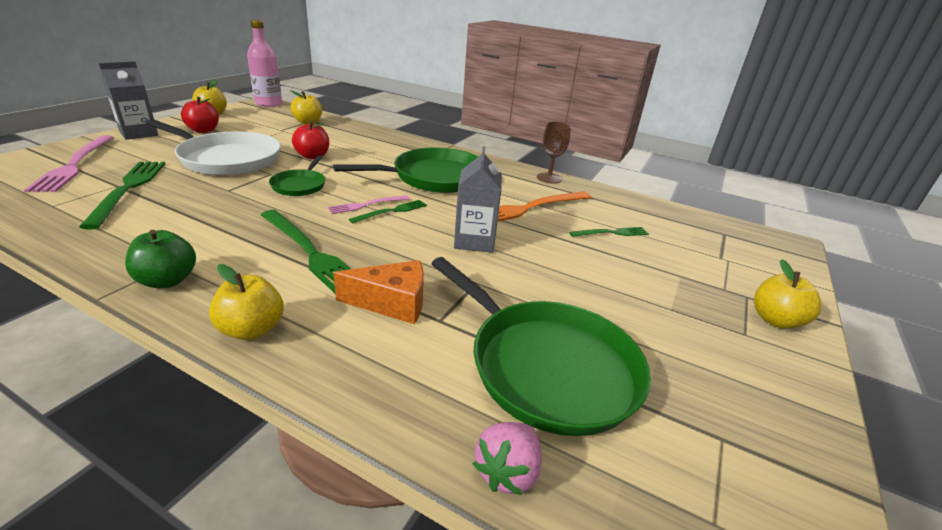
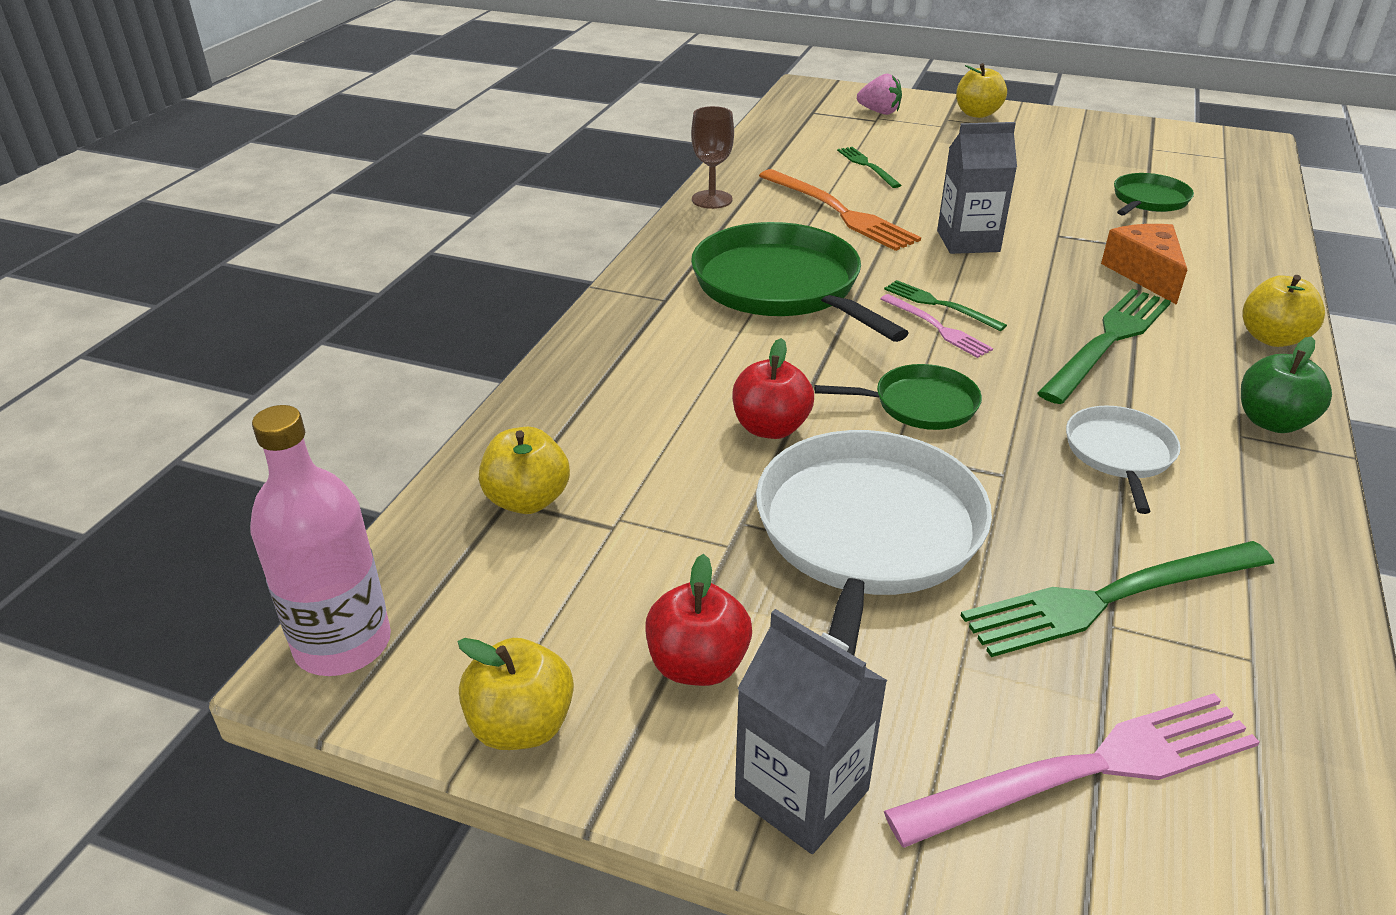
camera: 95 degrees left, 5 degrees up
(206, 220) = (1119, 454): none -> white pan
(507, 471) = (1267, 212): pink strawberry -> pink strawberry (879, 112)
(547, 366) = (1148, 200): green pan -> green pan, size x0.52

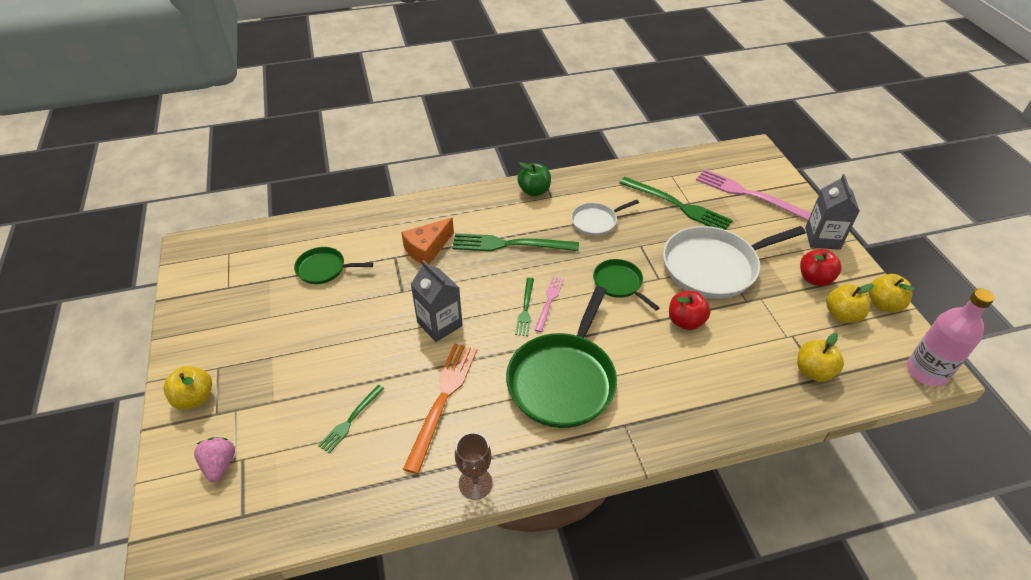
camera: 125 degrees left, 10 degrees up
(1272, 338) = (463, 201): yellow apple -> yellow apple (842, 315)

